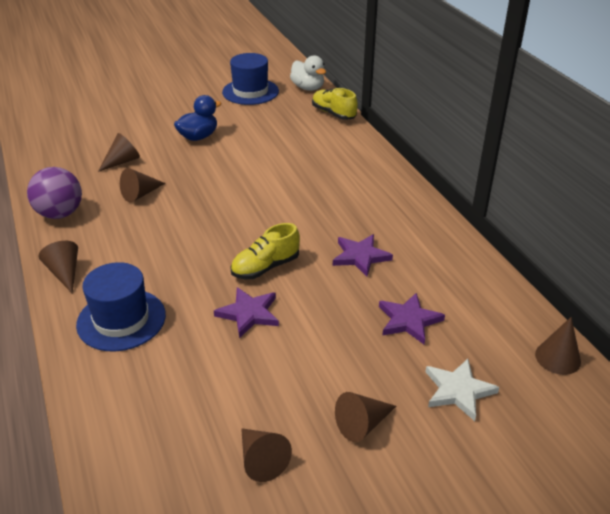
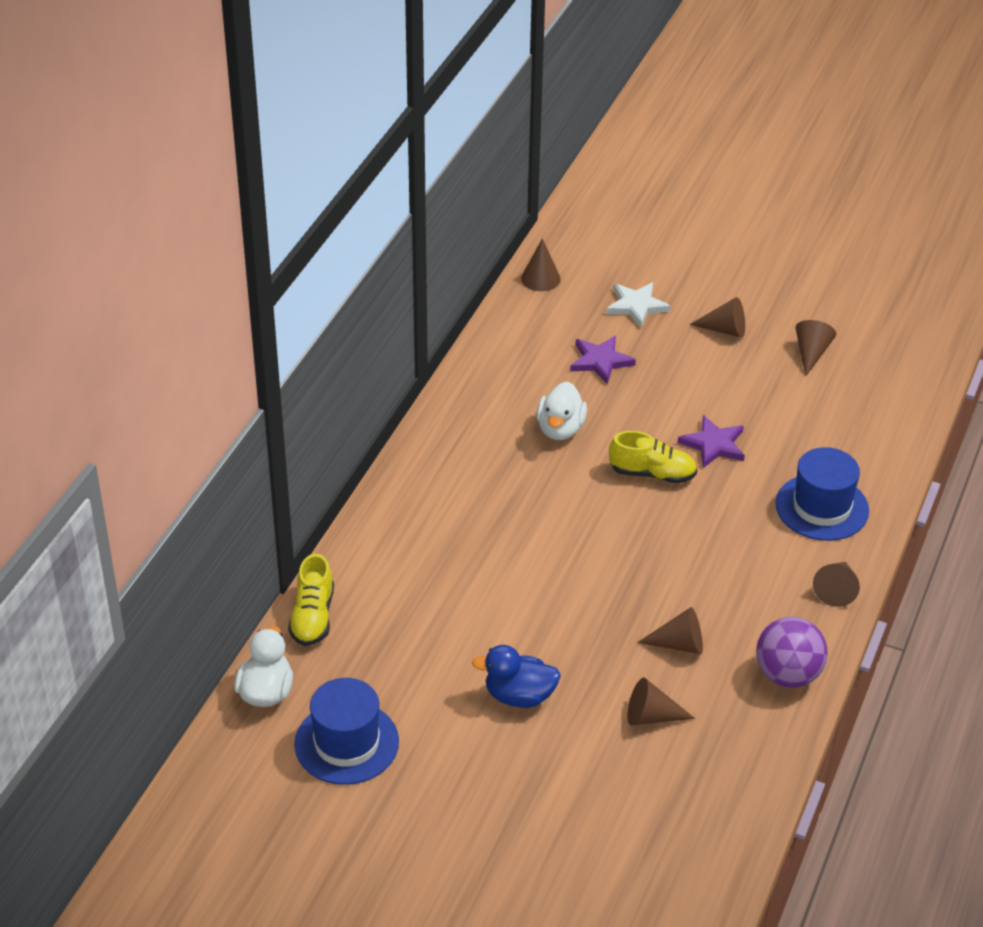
camera: 135 degrees left, 5 degrees up
(360, 256) = (560, 429): purple star -> white duck

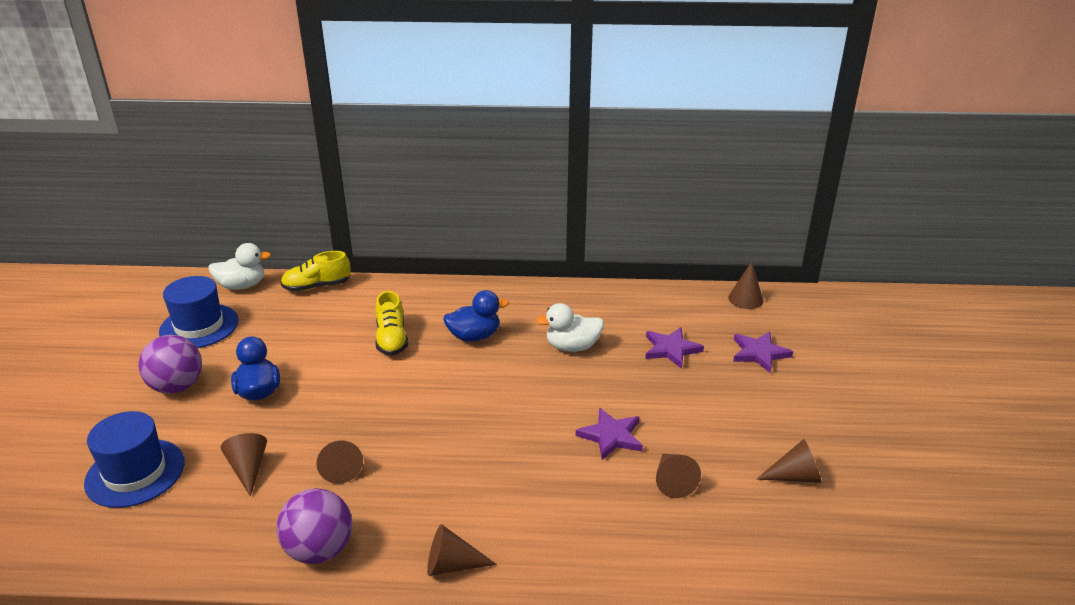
camera: 70 degrees right, 10 degrees down
(473, 770) = (177, 386): none -> purple ball
(501, 498) = (474, 336): none -> blue duck
(636, 306) = (759, 353): white star -> purple star
(652, 474) = (549, 407): yellow shoe -> yellow shoe (392, 339)
(724, 330) = (775, 411): brown cone -> brown cone (672, 481)
(822, 507) = (568, 530): blue hat -> blue hat (135, 473)

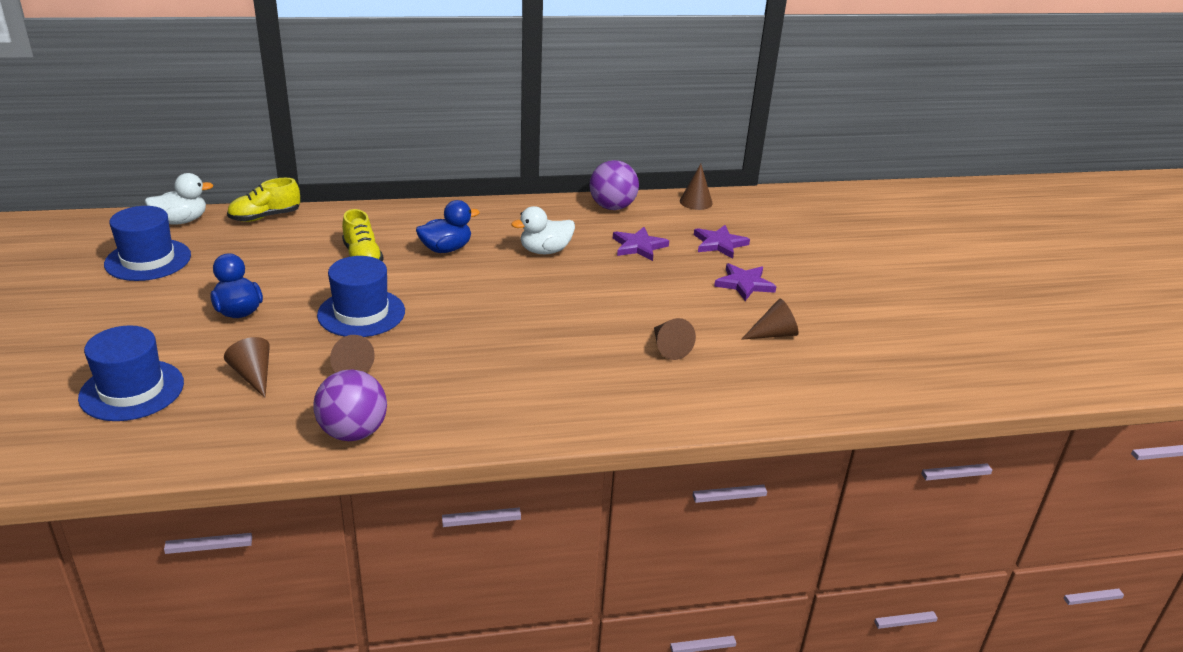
camera: 15 degrees left, 0 degrees up
(177, 386) = (146, 314): purple ball -> purple ball (612, 207)
(371, 405) = (361, 313): none -> blue hat
(452, 565) = (486, 430): brown cone -> none
(611, 436) = (603, 318): purple star -> purple star (744, 284)

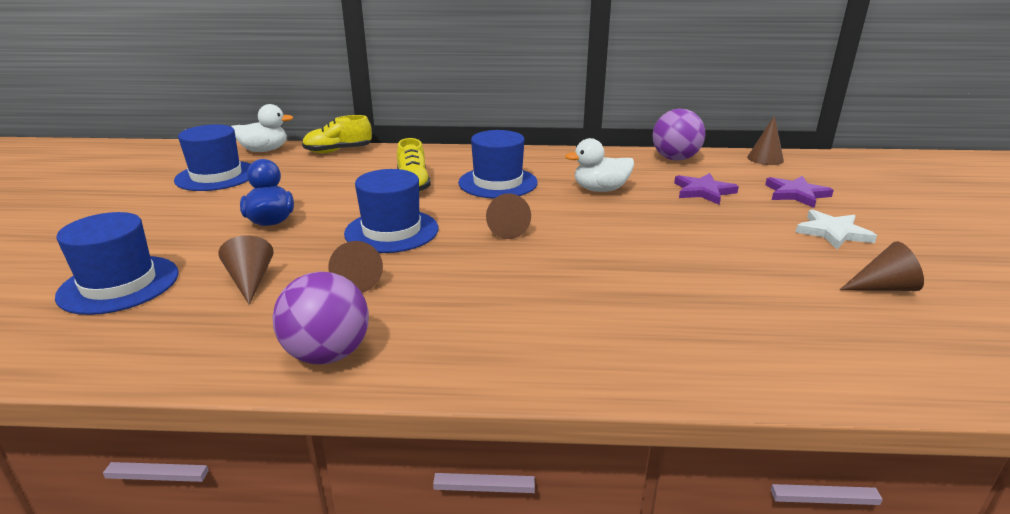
camera: 15 degrees right, 5 degrees down
(446, 249) = (498, 183): blue duck -> blue hat
(668, 348) = (743, 292): brown cone -> brown cone (506, 229)
(744, 284) = (833, 232): purple star -> white star

